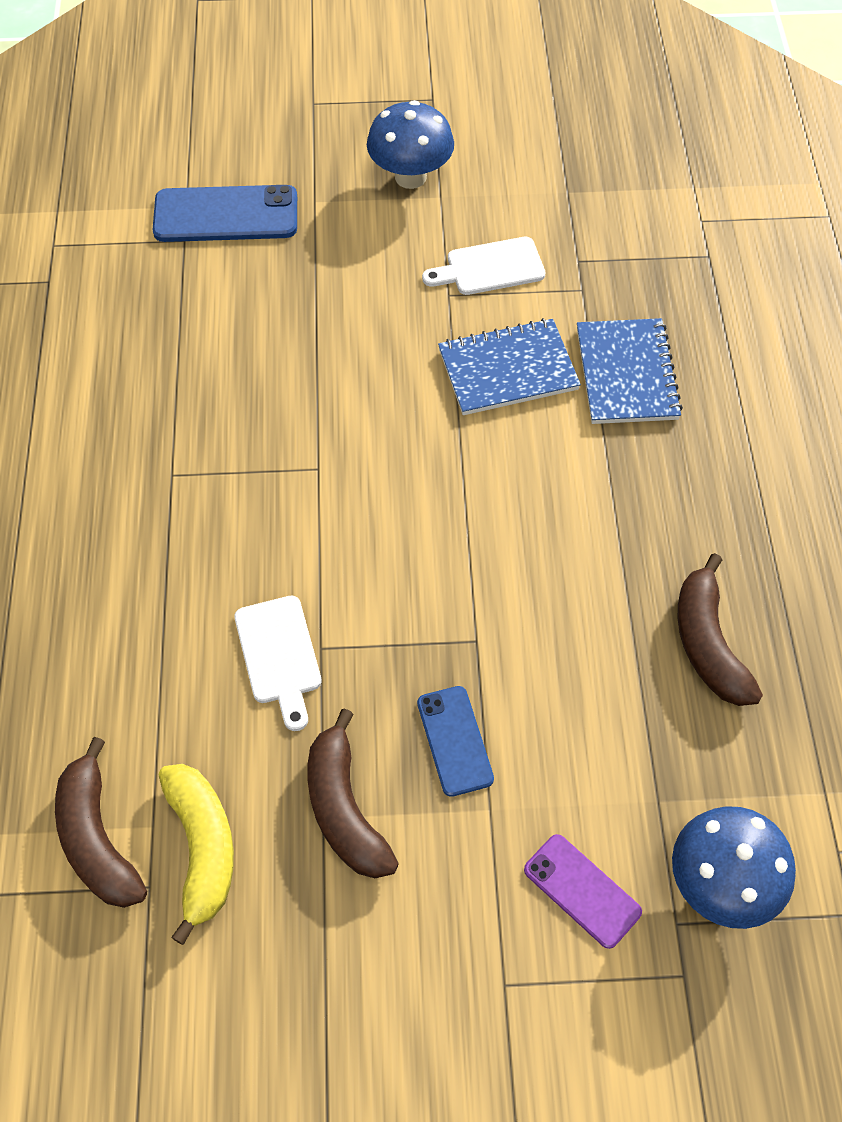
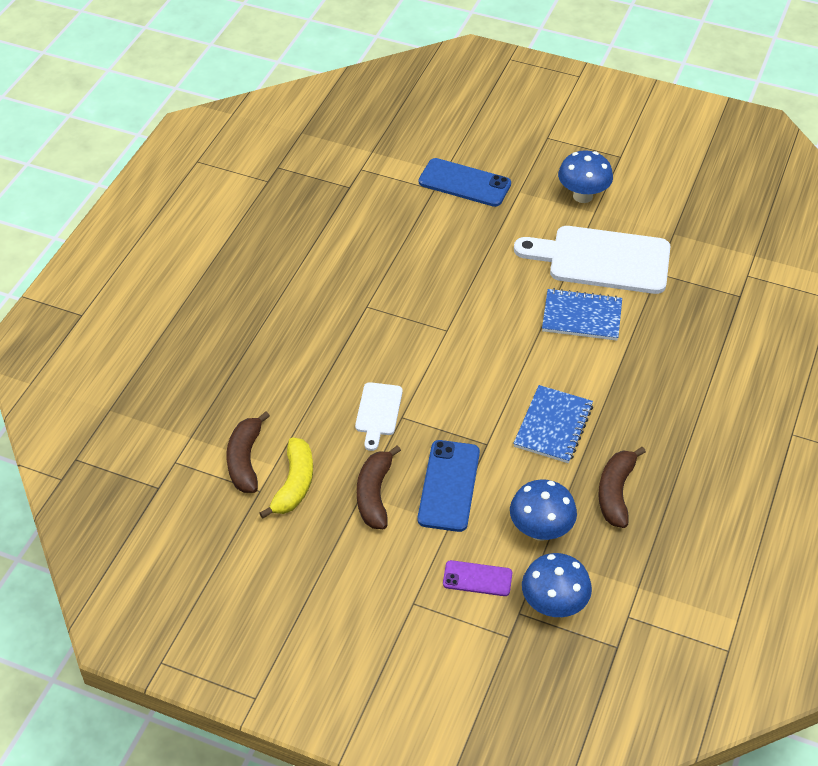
camera: 25 degrees right, 10 degrees down
(455, 740) = (449, 486): blue phone -> blue phone, size x1.64
(490, 267) = (602, 260): white cutting board -> white cutting board, size x2.03
(582, 890) = (477, 578): purple phone -> purple phone turned 60 degrees counterclockwise
(626, 374) = (650, 342): blue notebook -> blue notebook (553, 426)
(633, 758) = (540, 530): none -> blue mushroom

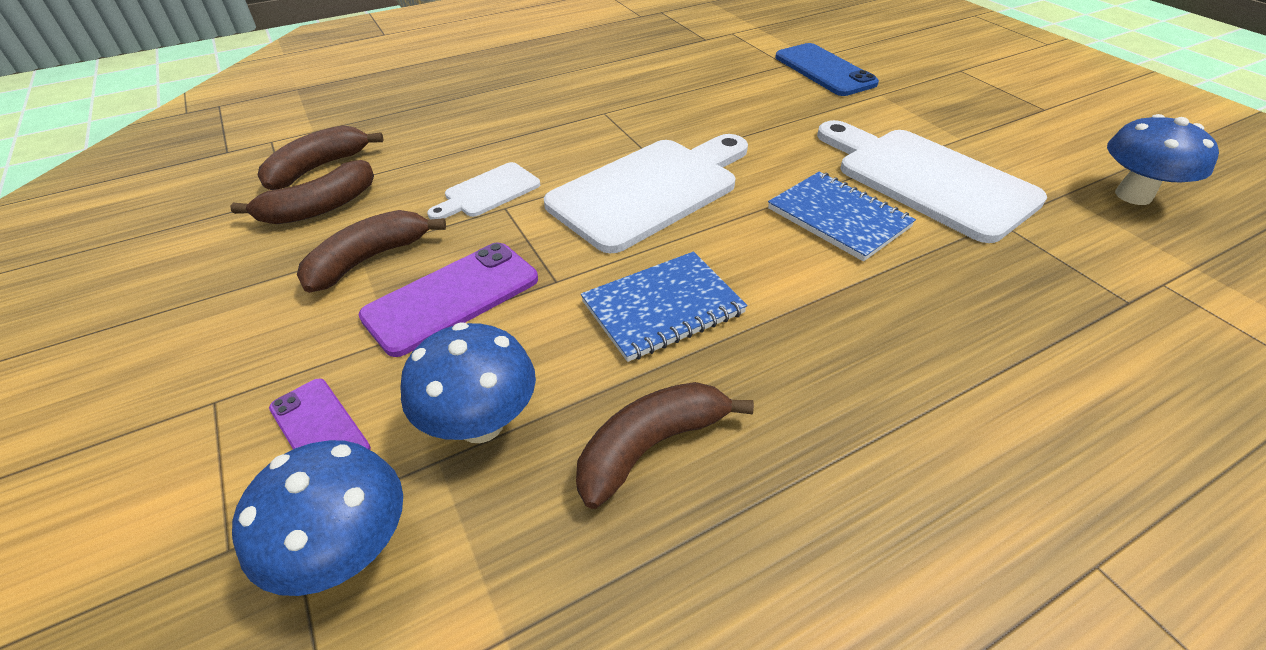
camera: 40 degrees right, 5 degrees down
(294, 484) = (320, 207): yellow banana -> brown banana
(449, 486) = (452, 298): blue phone -> purple phone
(467, 355) = (649, 190): none -> white cutting board
(583, 196) = (958, 121): blue mushroom -> blue mushroom (1133, 195)

